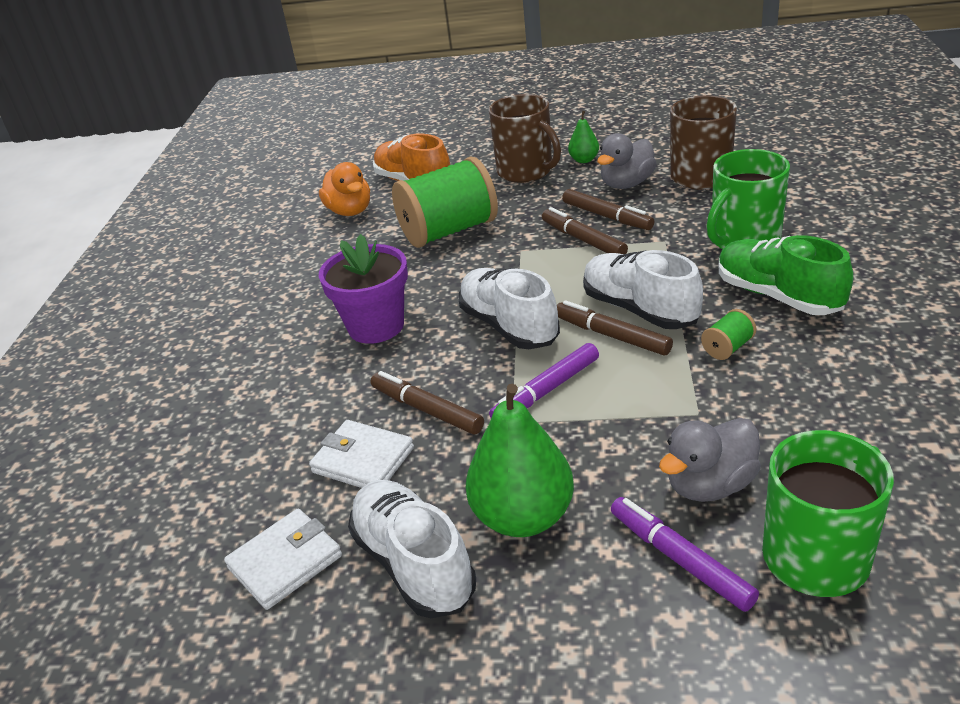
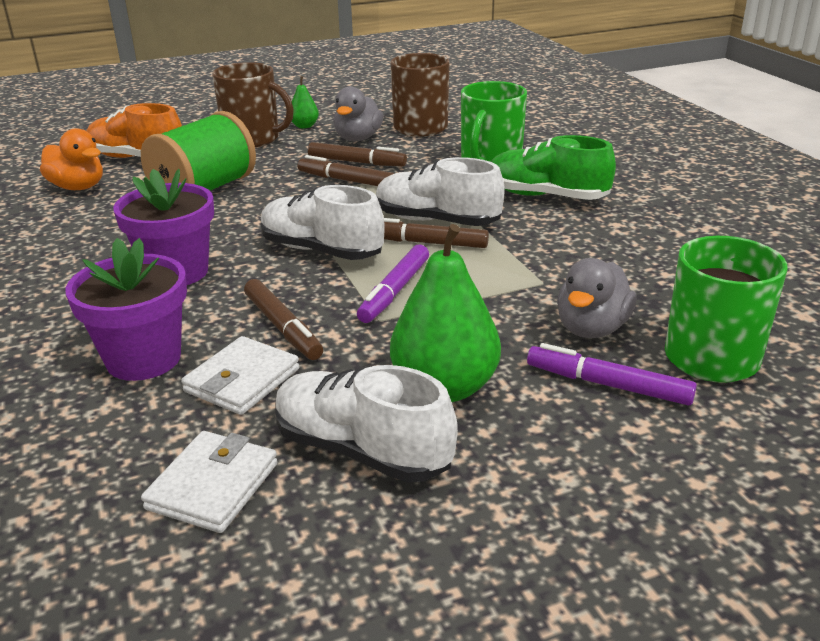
camera: 30 degrees left, 5 degrees down
(303, 416) = (143, 359): none -> purple flower pot
(363, 460) = (242, 380): white wallet -> white wallet turned 60 degrees counterclockwise
(426, 410) = (283, 327): brown marker -> brown marker turned 135 degrees counterclockwise
(727, 348) = (532, 235): green spool -> none

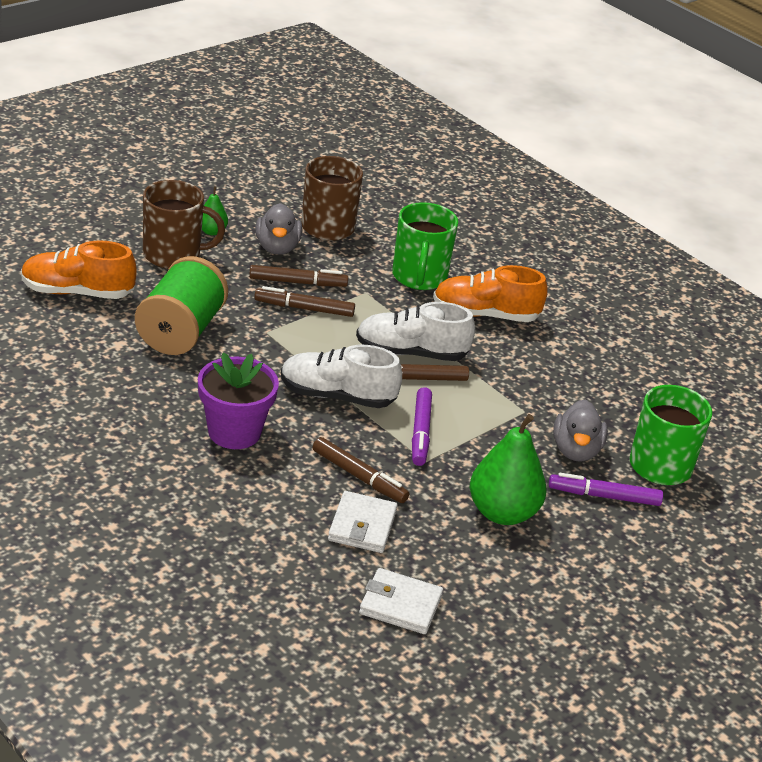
camera: 25 degrees left, 5 degrees up
(78, 187) = (53, 338): orange duck -> none
(143, 359) = (276, 518): purple flower pot -> none
(213, 486) = (400, 605): white wallet -> white wallet turned 75 degrees counterclockwise
(362, 450) = (476, 566): white shoe -> none
(546, 196) = (485, 315): green shoe -> orange shoe

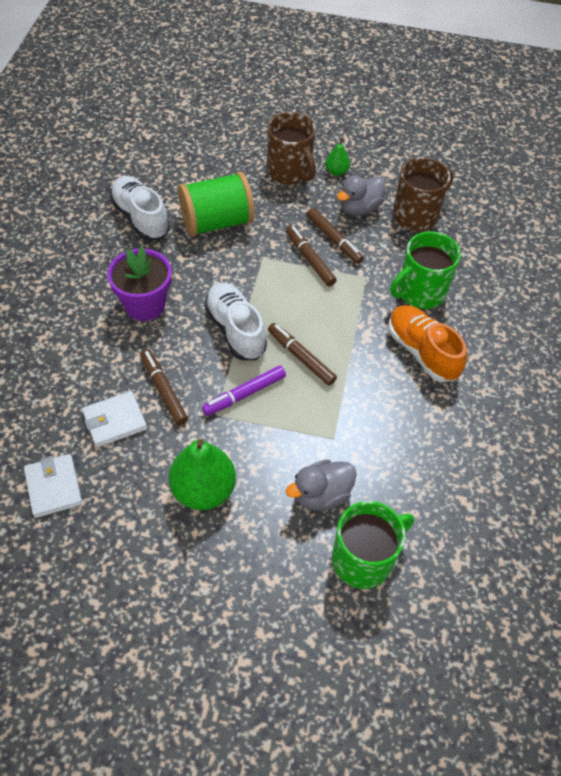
camera: 55 degrees right, 20 degrees up
(77, 292) = (202, 159): orange shoe -> none
(359, 476) = (163, 390): brown marker -> brown marker turned 150 degrees clockwise
(411, 353) = (327, 338): white shoe -> white shoe (140, 218)
(604, 496) = (285, 542): purple marker -> none

